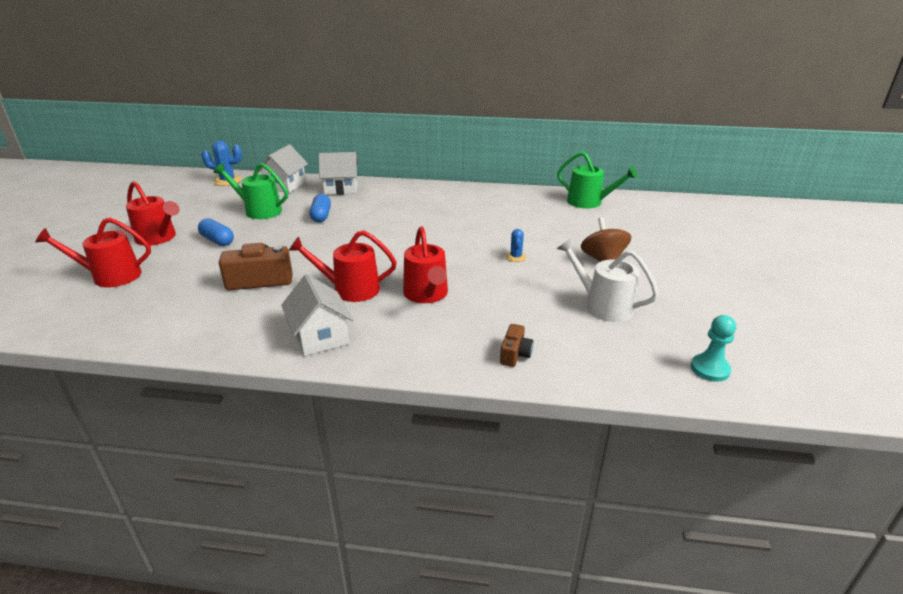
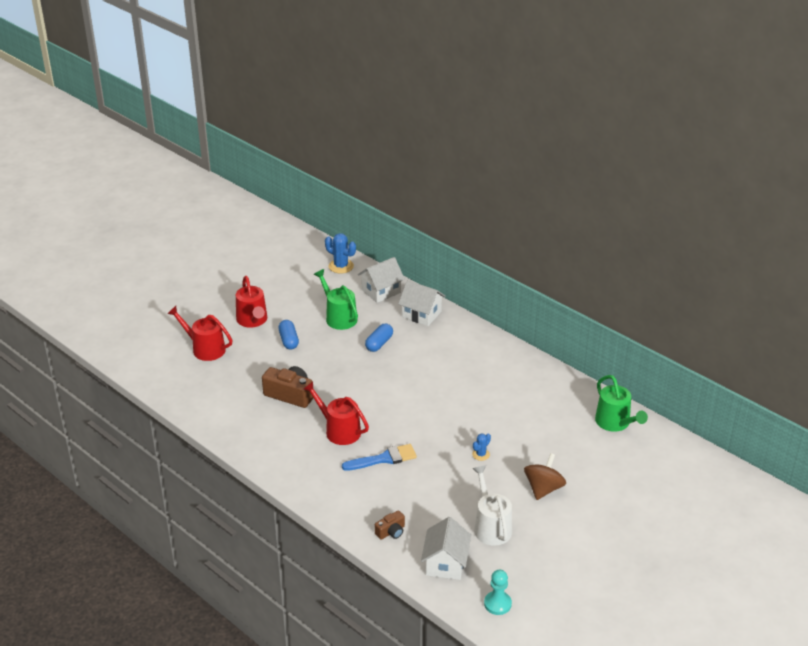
camera: 35 degrees right, 5 degrees up
(320, 336) = (291, 461): white house -> white house (445, 563)
(427, 294) = (383, 459): red watering can -> blue brush

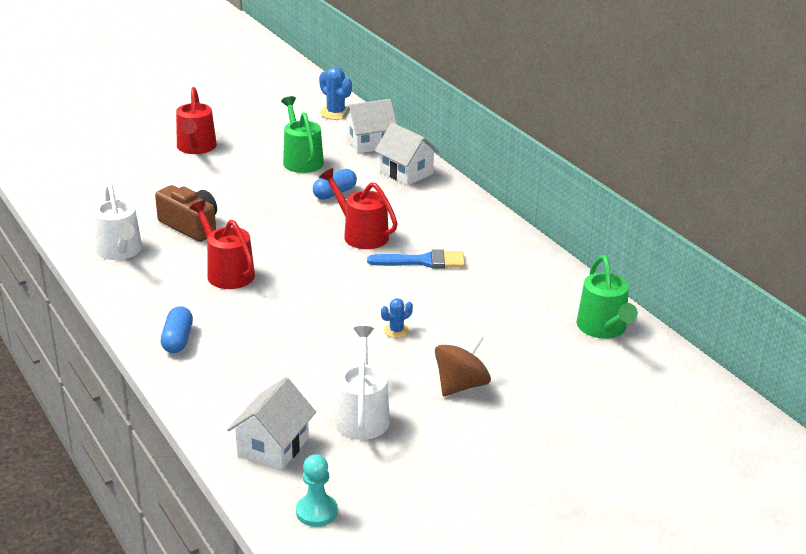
camera: 15 degrees right, 5 degrees down
(205, 349) = (121, 165): red watering can -> red watering can (361, 235)
(251, 428) = (120, 251): none -> white watering can
(288, 340) = (225, 173): blue capsule -> blue capsule (177, 340)
(383, 459) = (264, 312): blue brush -> blue brush (423, 261)
(391, 532) = (222, 395): brown camera -> none

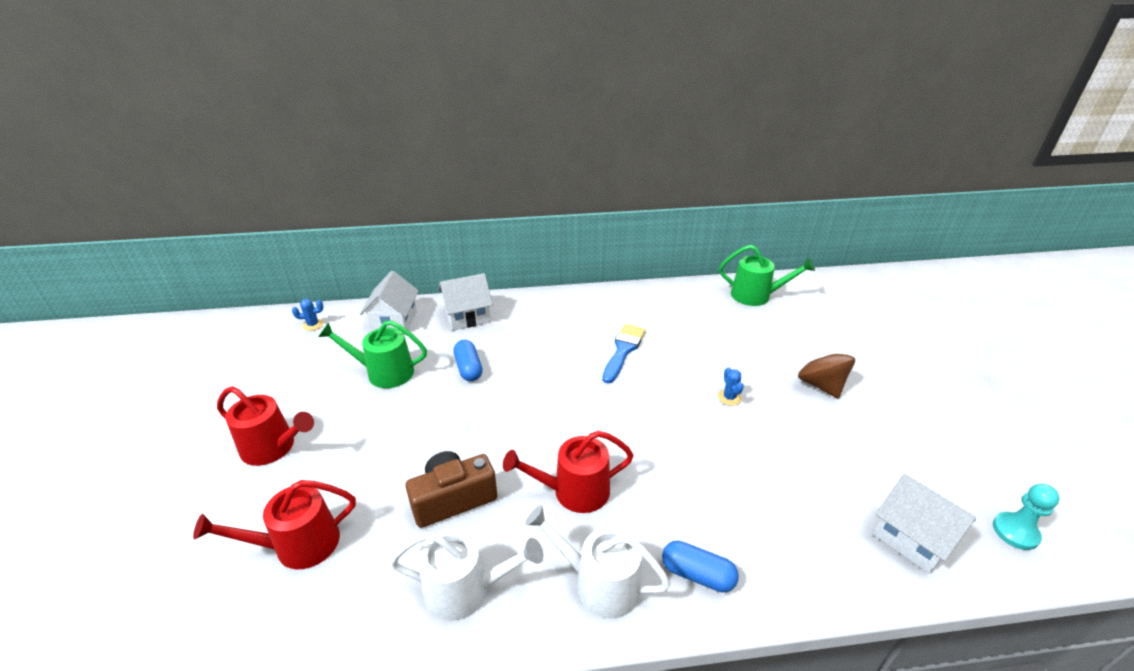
camera: 65 degrees left, 5 degrees up
(335, 113) = (313, 325): blue cactus -> blue cactus, size x0.58
(361, 235) = (557, 373): red watering can -> red watering can (299, 545)
(362, 416) = (861, 457): white watering can -> white watering can (599, 583)

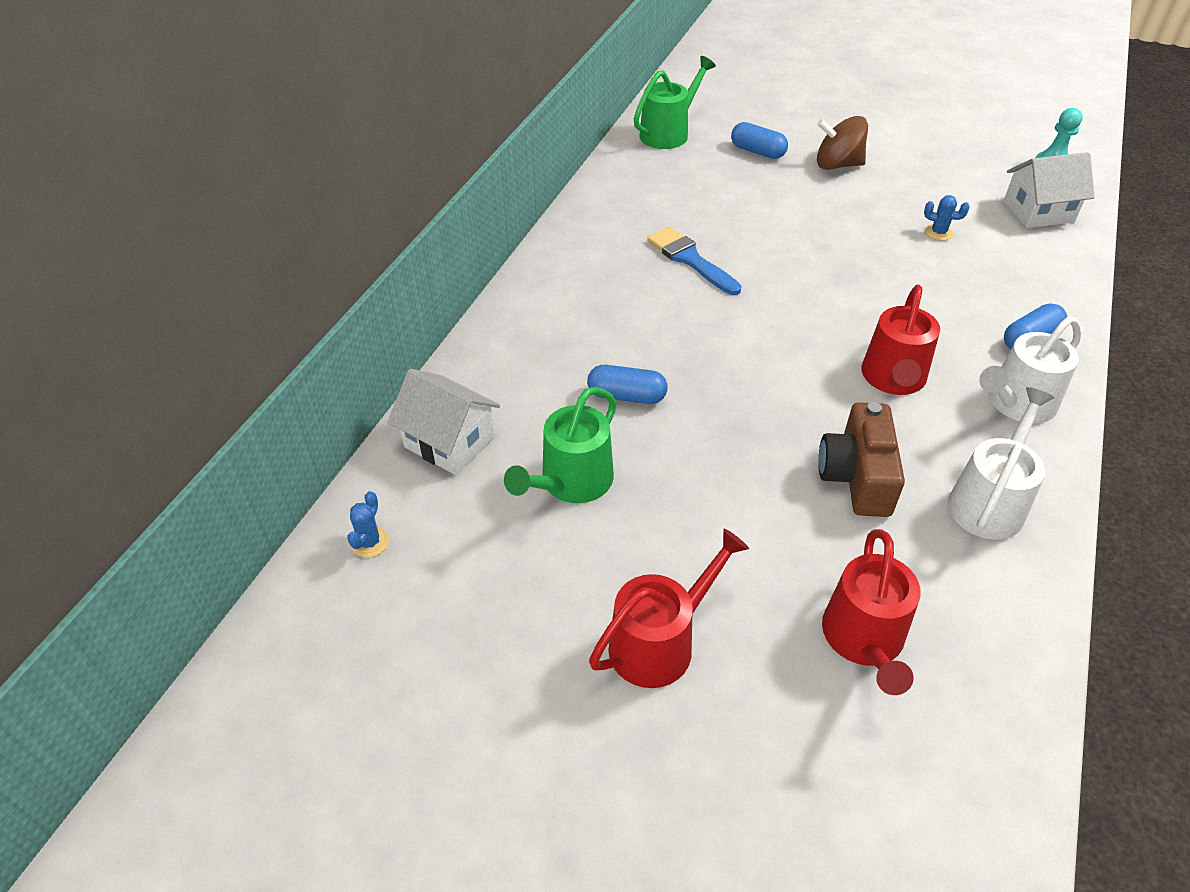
camera: 60 degrees left, 10 degrees up
(467, 316) = (506, 363): white house -> none
(729, 397) = (819, 224): blue cactus -> blue cactus (938, 232)
(785, 340) = (757, 151): none -> blue capsule

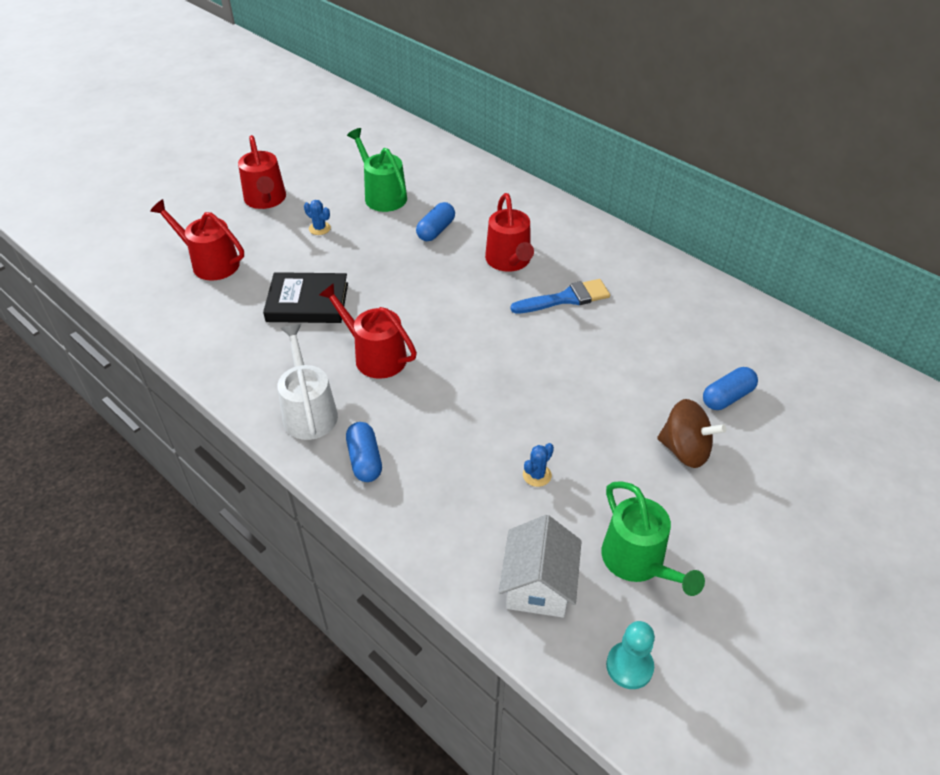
camera: 110 degrees right, 0 degrees up
(370, 542) = (388, 131): blue cactus -> blue cactus (319, 228)
(449, 442) = (440, 162): white house -> none
(651, 314) = (509, 261): none -> red watering can
(668, 133) = (778, 344): green watering can -> green watering can (638, 561)
(837, 165) = (685, 450): brown spinning top -> brown spinning top turned 90 degrees clockwise
(857, 476) = (307, 302): brown camera -> black book
(989, 502) = (246, 352): white watering can -> none

